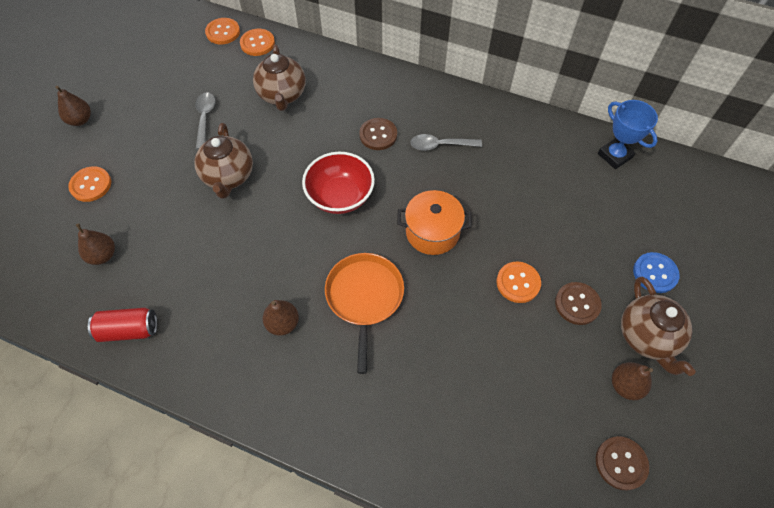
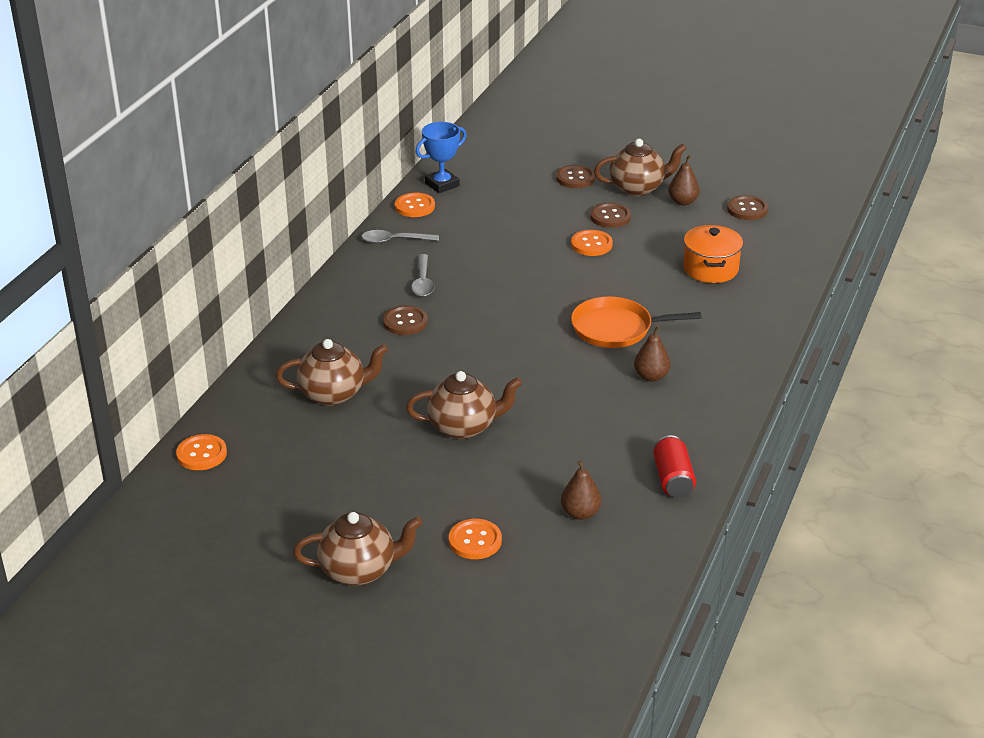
camera: 90 degrees left, 25 degrees down
(80, 120) = (359, 570): brown pear -> brown teapot
(205, 118) = (367, 455): grey spoon -> grey spoon (394, 241)
(257, 43) = (232, 421): orange button -> orange button (415, 206)
(340, 196) = (492, 346): red bowl -> none
(432, 232) = (537, 289): orange pot -> orange pot (710, 269)
(655, 273) = (575, 178): blue button -> brown button

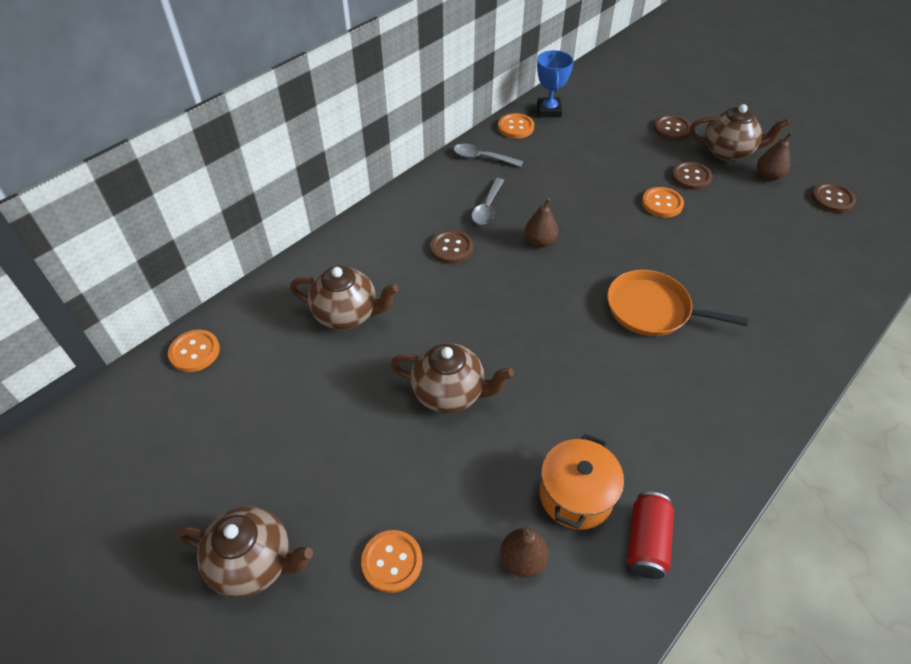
camera: 20 degrees right, 15 degrees up
(442, 184) = (549, 110): blue trophy -> blue trophy turned 75 degrees counterclockwise
(651, 376) = (669, 382): brown pear -> brown pear (540, 242)
(710, 269) = (774, 260): orange pot -> orange pot (576, 495)

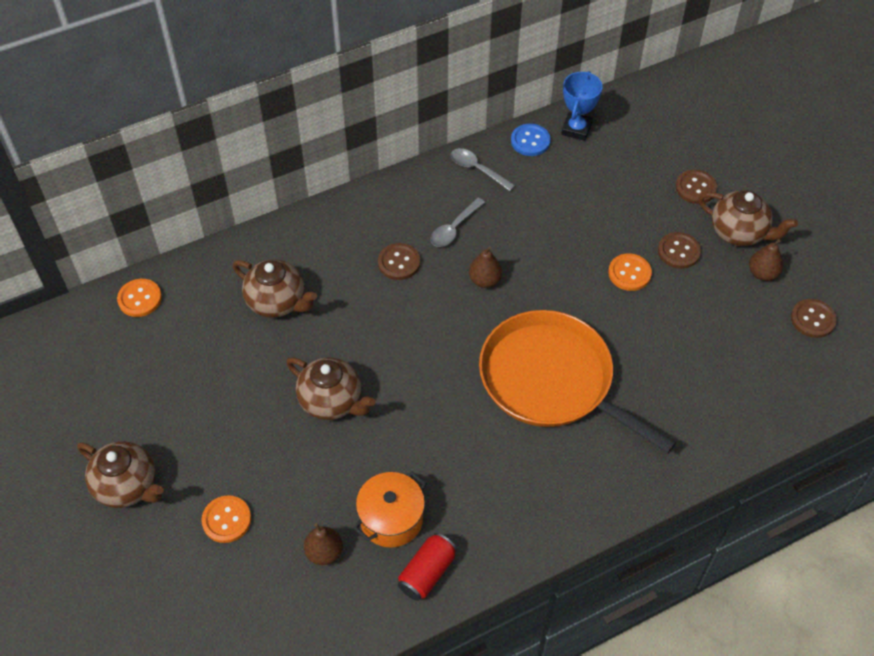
camera: 20 degrees right, 5 degrees up
(515, 127) = (530, 141): orange button -> blue button
(652, 309) = (551, 380): orange pan -> orange pan, size x1.64

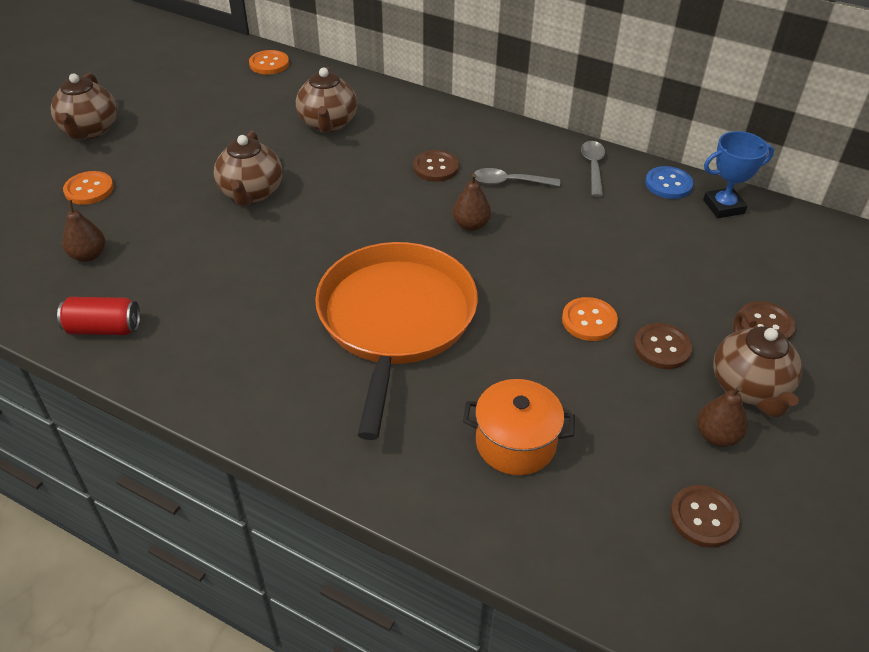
camera: 55 degrees right, 10 degrees down
(391, 519) = (150, 280): orange pot -> orange pot (515, 443)

